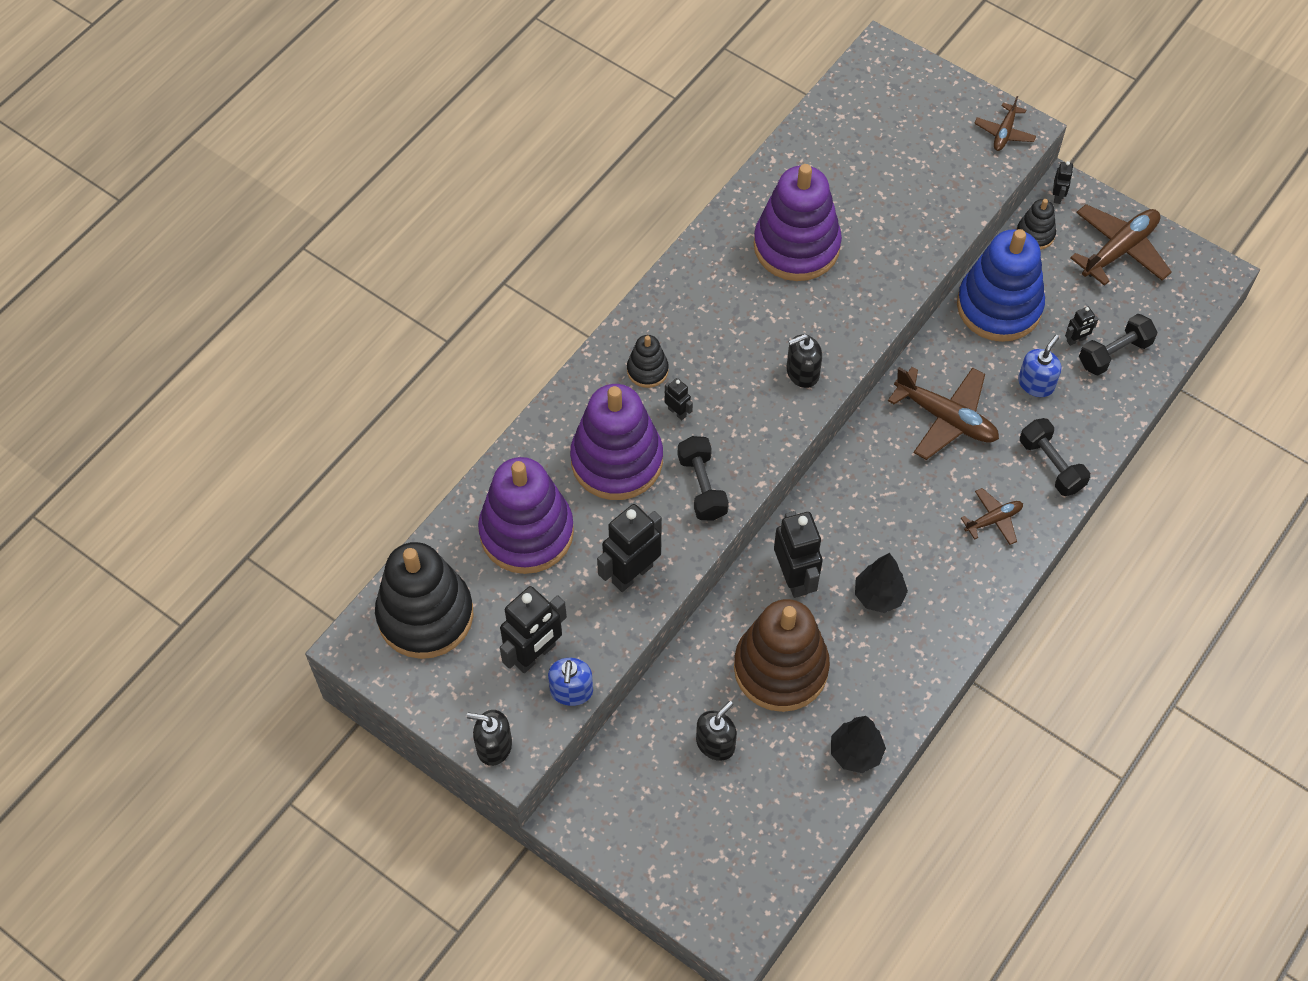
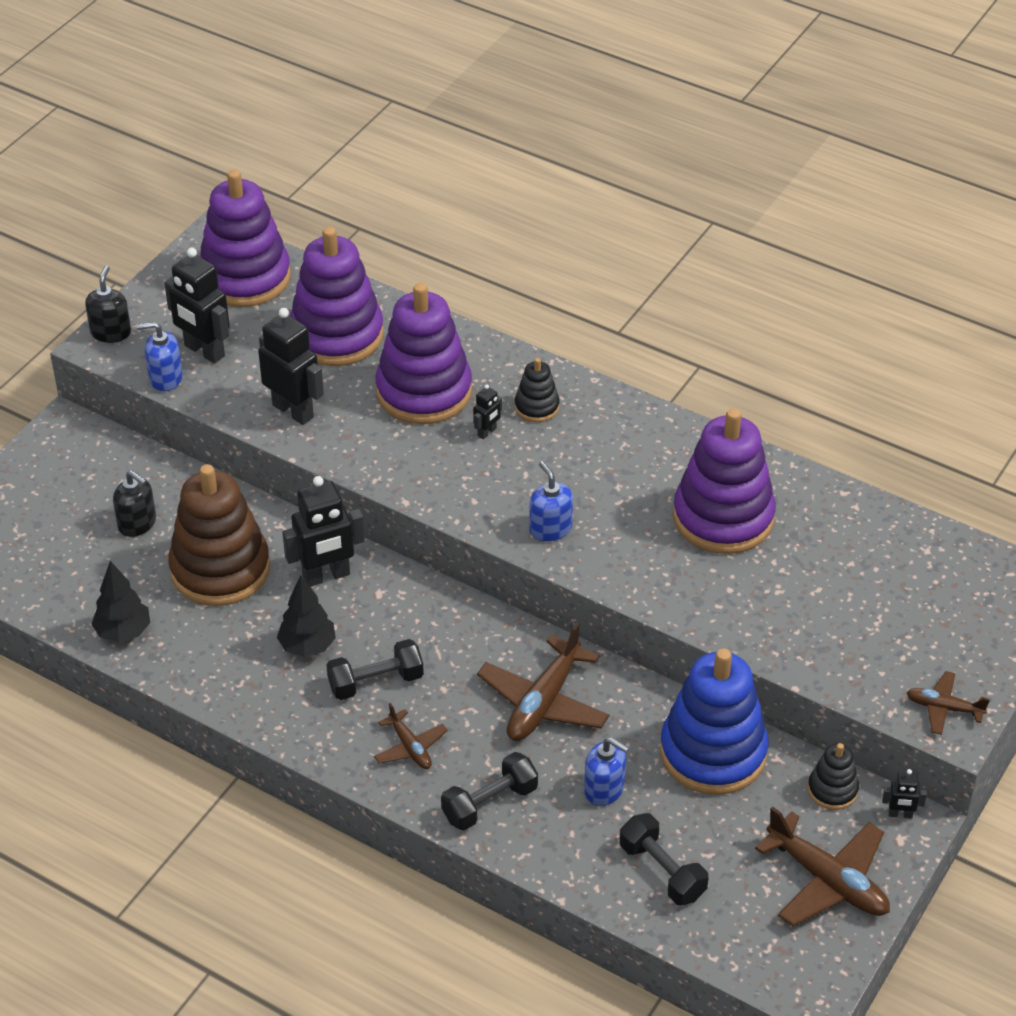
camera: 85 degrees right, 15 degrees down
(425, 615) = (245, 277): black stacking toy -> purple stacking toy
(702, 487) = (397, 456): black dumbbell -> black dumbbell (376, 682)
(802, 372) = (550, 528): black soap dispenser -> blue soap dispenser
(1076, 340) = (676, 831): black robot -> none

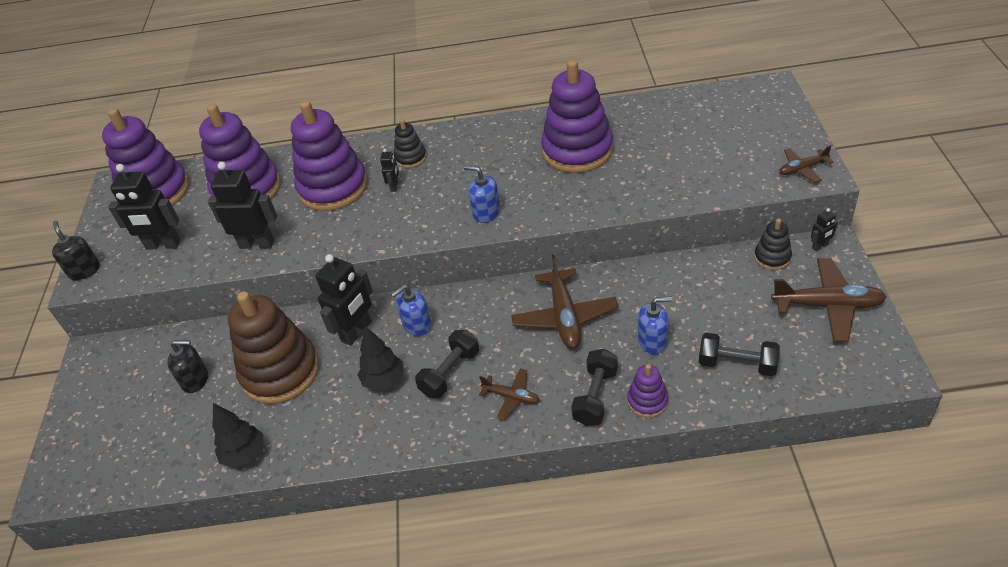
camera: 30 degrees left, 0 degrees up
(165, 378) = (148, 275): blue soap dispenser -> blue soap dispenser (417, 325)
(534, 843) = (647, 401): none -> purple stacking toy
(713, 752) = (688, 280): blue stacking toy -> none

